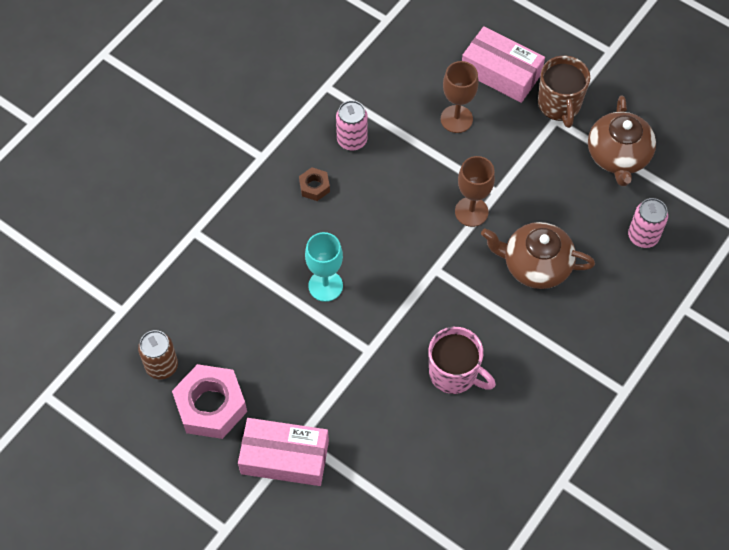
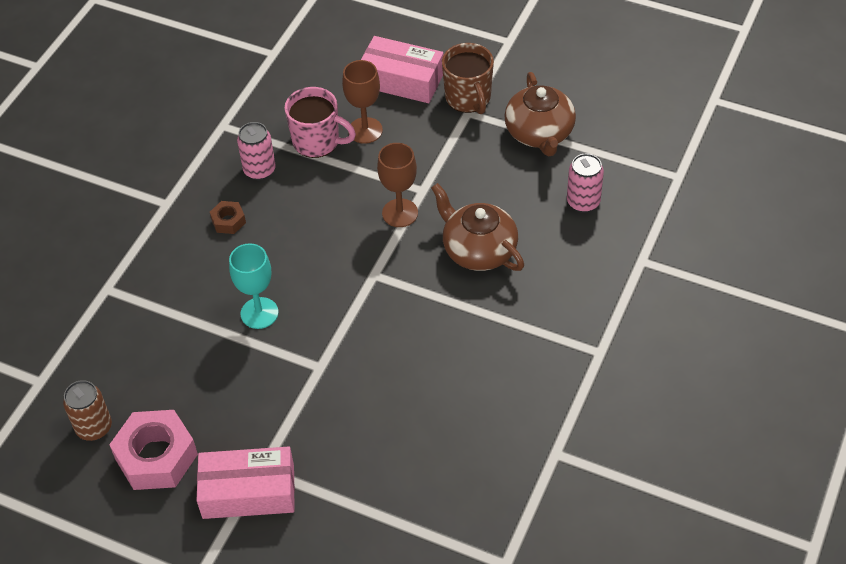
camera: 10 degrees left, 10 degrees down
(454, 373) = (416, 370): pink mug -> pink mug (317, 142)
(535, 265) = (478, 250): brown teapot -> brown teapot turned 45 degrees clockwise

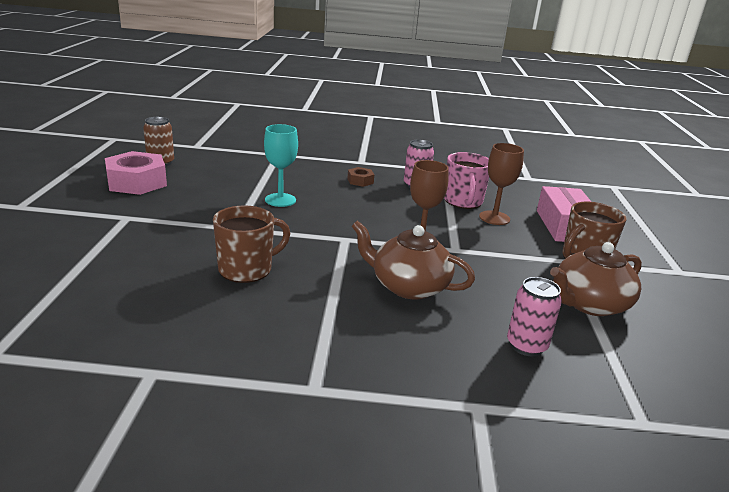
camera: 65 degrees right, 25 degrees down
(248, 491) = (103, 215): pink box -> none
(413, 369) = (247, 269): none -> brown mug
(478, 250) = (408, 286): brown teapot -> brown teapot turned 90 degrees counterclockwise

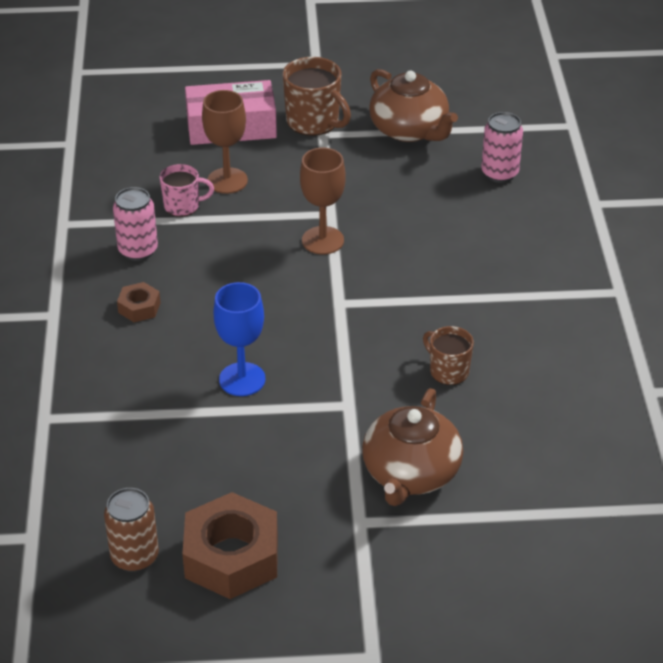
camera: 95 degrees left, 15 degrees up
(137, 182) = (231, 557): pink nut -> brown nut
(247, 269) = (448, 371): brown mug -> brown mug, size x0.63
(280, 200) = (242, 379): turquoise goblet -> blue goblet
(408, 286) = (430, 246): brown teapot -> brown teapot (410, 473)
(463, 201) = (183, 206): pink mug -> pink mug, size x0.63

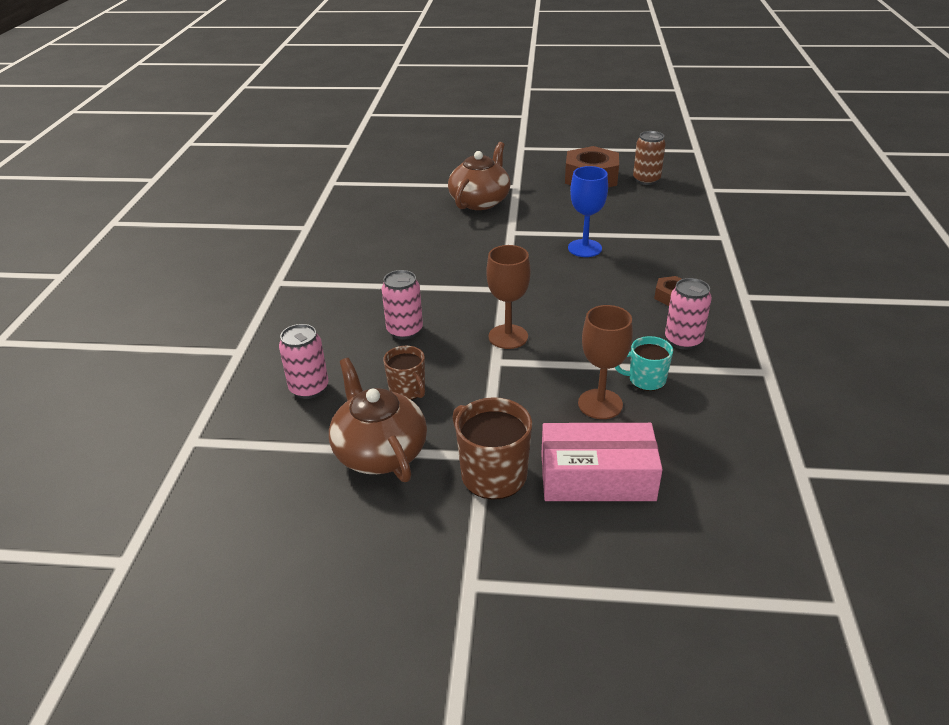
camera: 170 degrees left, 5 degrees down
(183, 206) = (645, 380): pink mug -> turquoise mug
(435, 239) = (405, 331): none -> pink can
(448, 371) = (435, 244): brown mug -> brown mug (408, 390)

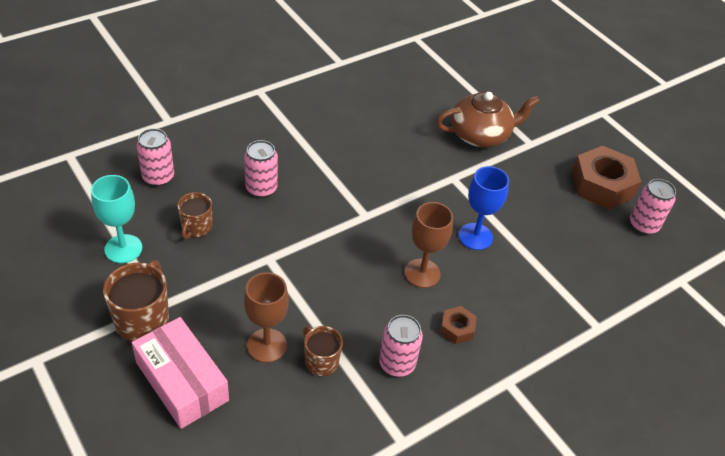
camera: 45 degrees right, 10 degrees up
(379, 451) = (123, 249): brown teapot -> turquoise goblet
(508, 337) = (304, 250): brown goblet -> brown goblet (422, 273)
(645, 380) = (320, 361): turquoise mug -> brown mug
(646, 180) = (643, 225): brown can -> pink can

